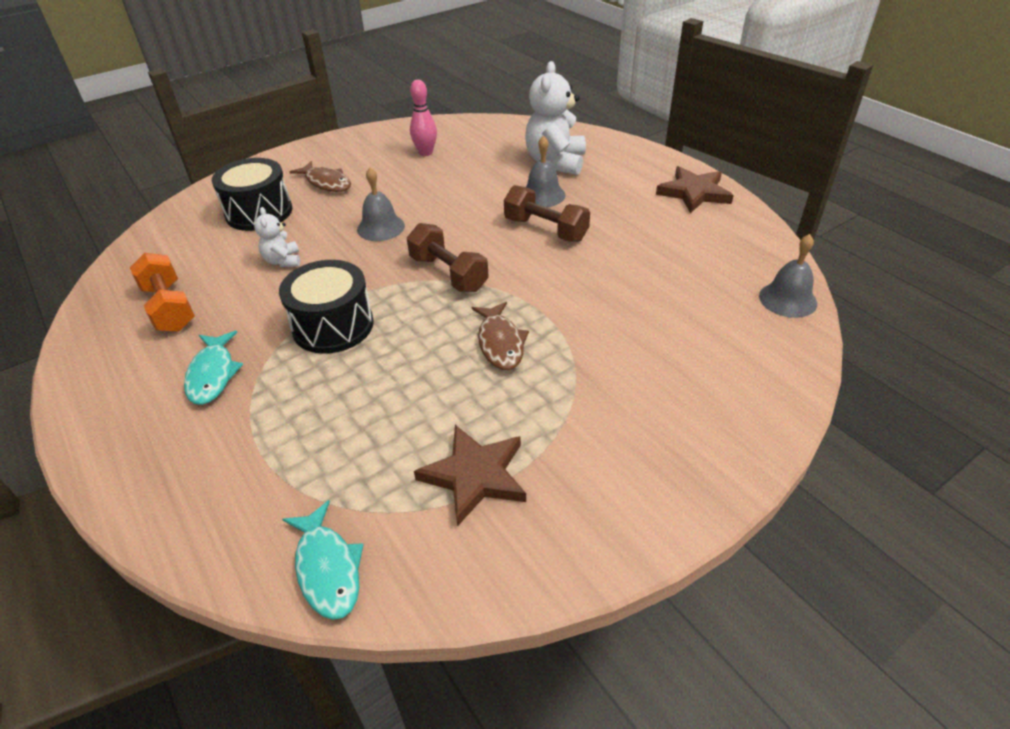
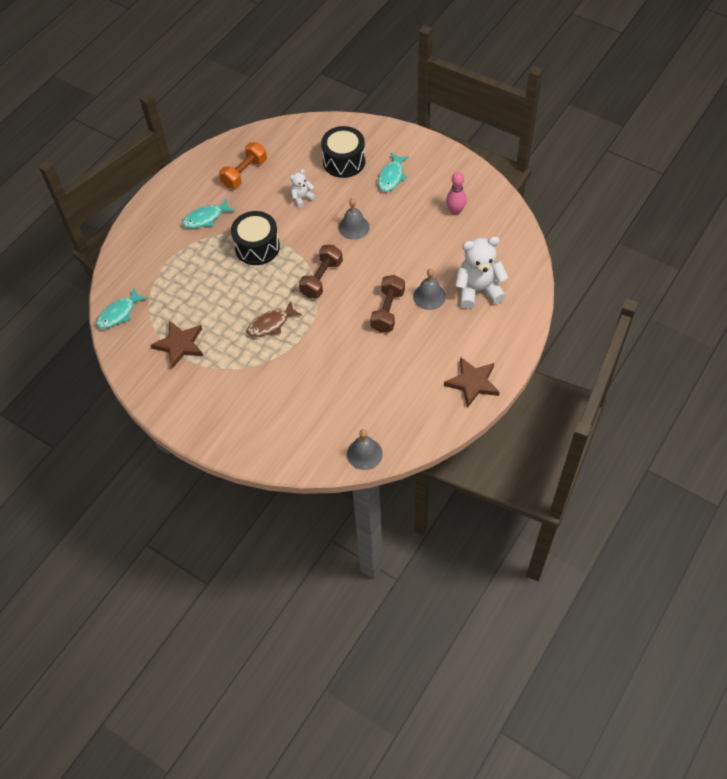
camera: 70 degrees right, 15 degrees up
(326, 183) = (391, 177): brown fish -> turquoise fish

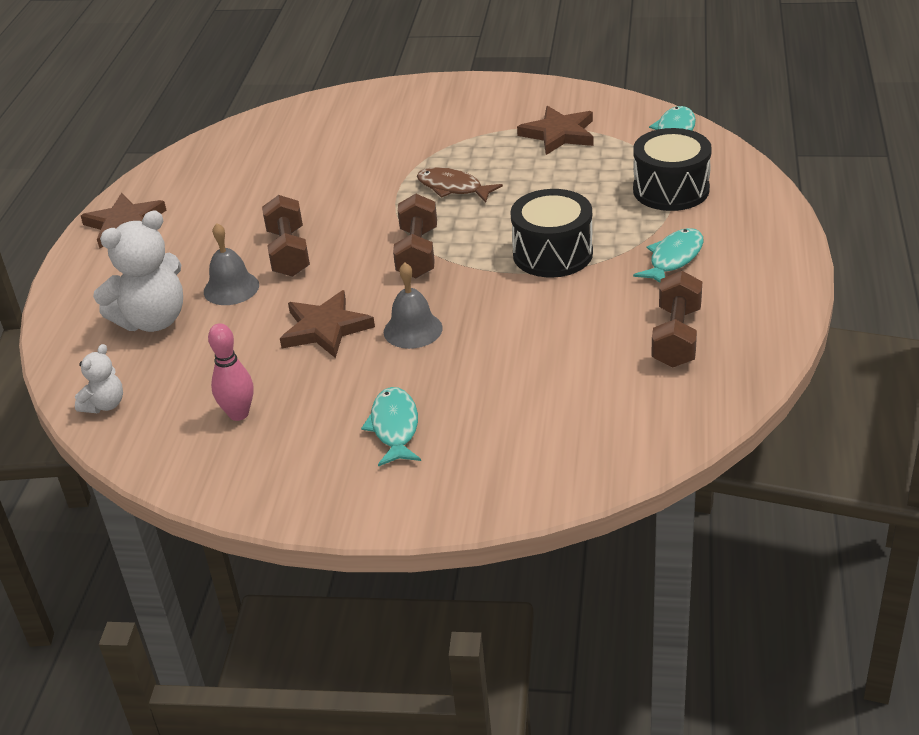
camera: 155 degrees right, 20 degrees down
(244, 173) = (676, 337): orange dumbbell -> brown dumbbell
(271, 324) = (453, 188): brown fish -> brown fish turned 90 degrees counterclockwise
(302, 198) = (538, 338): white teddy bear -> white teddy bear (105, 405)
(344, 161) = (507, 420): black drum -> black drum (671, 190)
(364, 453) = (243, 131): grey bell -> none
(394, 246) = (325, 329): none -> brown star

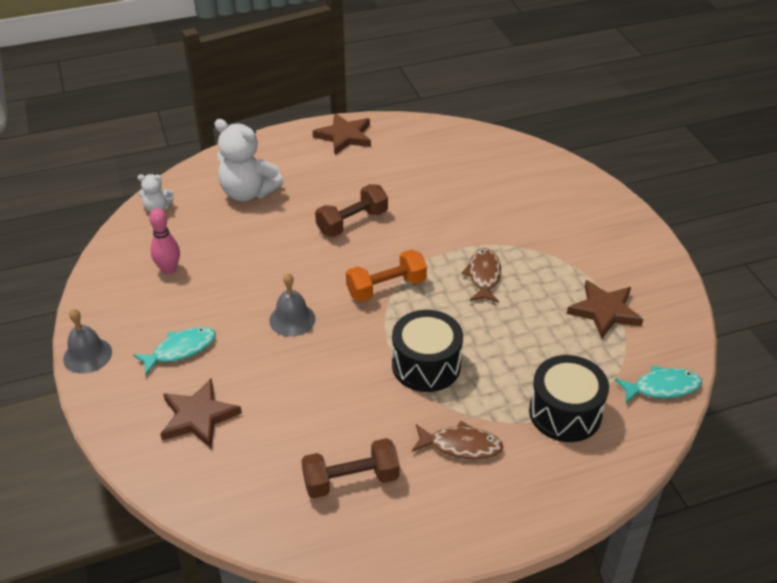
camera: 60 degrees right, 5 degrees up
(231, 288) = (298, 212): grey bell -> grey bell (87, 355)
(325, 329) = (274, 274): brown star -> brown star (198, 417)
(417, 253) = (386, 288): brown dumbbell -> orange dumbbell
(674, 258) = (461, 446): turquoise fish -> brown fish

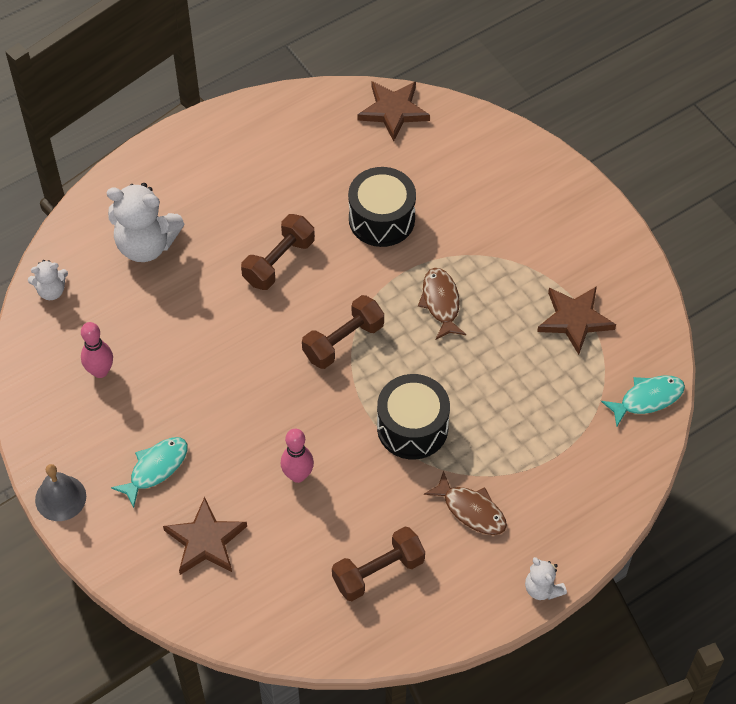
camera: 15 degrees left, 15 degrees up
(292, 319) = (258, 404): grey bell -> none
(305, 381) = (298, 475): none -> pink bowling pin
(344, 136) = (228, 135): brown star -> brown star (393, 111)
(386, 288) = (343, 341): orange dumbbell -> brown dumbbell
(461, 446) = (471, 510): brown fish -> brown fish turned 45 degrees clockwise
(514, 534) = (542, 588): none -> white teddy bear
(565, 413) = (561, 450): black drum -> black drum (381, 219)

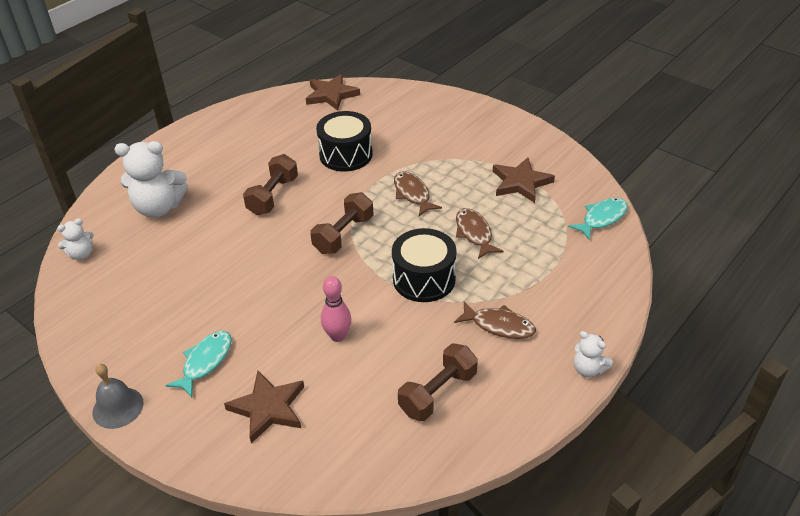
camera: 15 degrees left, 15 degrees down
(100, 371) = (137, 301): pink bowling pin -> none
(491, 380) = (474, 233): none -> brown fish

